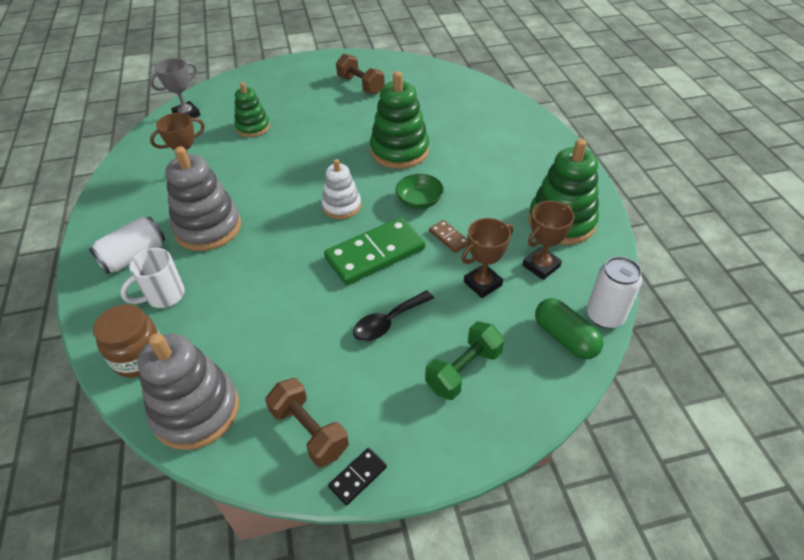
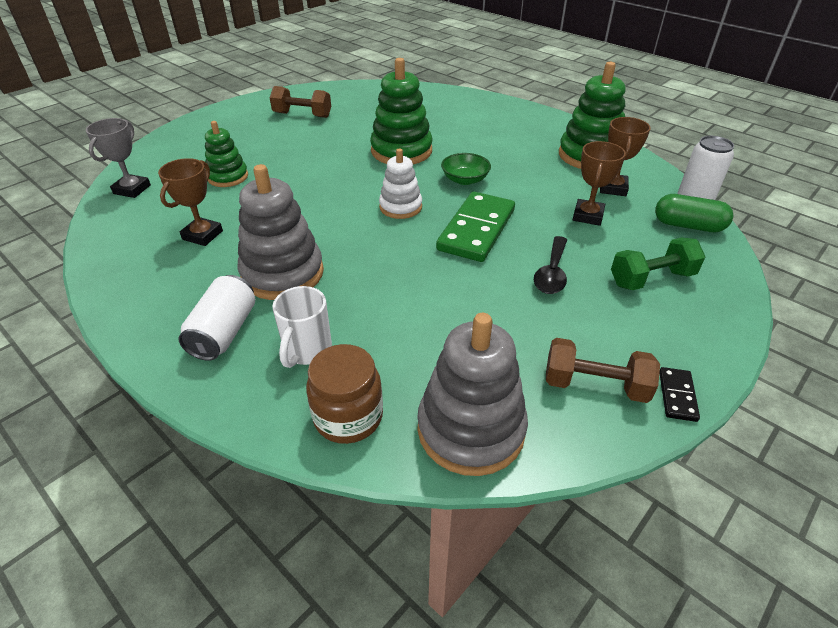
camera: 35 degrees left, 5 degrees down
(449, 237) = (522, 195): brown domino -> none
(463, 370) = (651, 279): green dumbbell -> green dumbbell turned 60 degrees clockwise

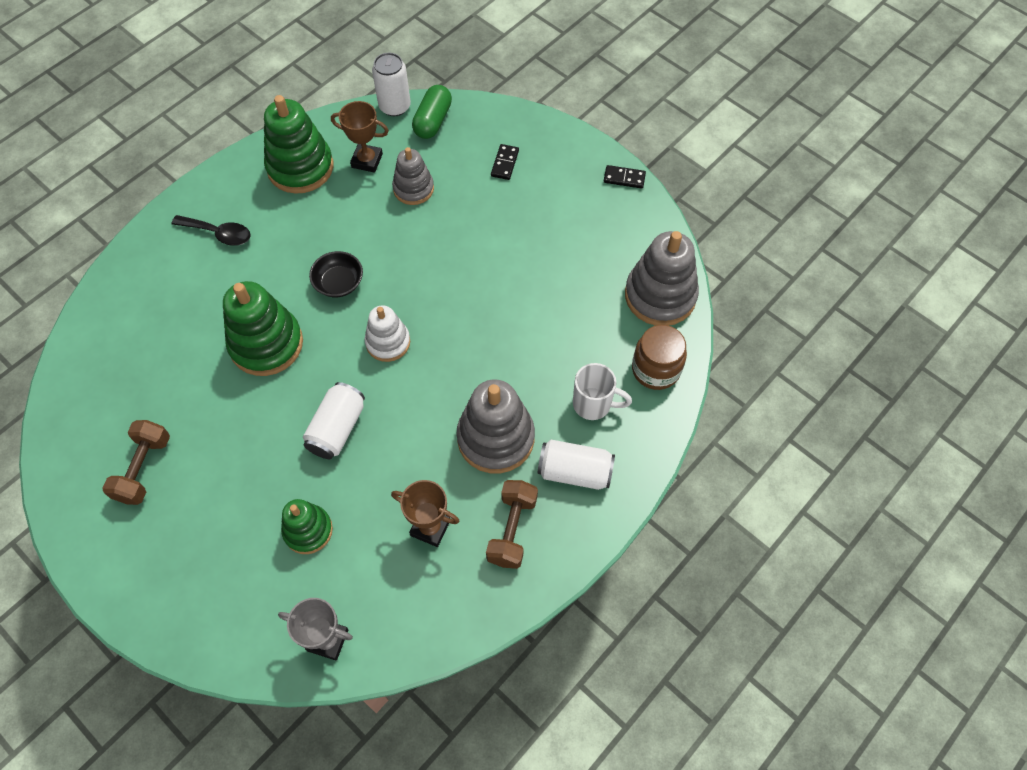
camera: 90 degrees left, 20 degrees up
(316, 185) = (337, 428): none -> white can
(465, 180) = (339, 283): green bowl -> black bowl
(476, 230) = (431, 278): green domino -> none
(552, 273) = (497, 228): black spoon -> black spoon (219, 233)
(588, 216) = (413, 189): brown trophy -> grey stacking toy
(595, 385) = (618, 221): brown dumbbell -> brown dumbbell (512, 530)
(651, 279) = (505, 163): green dumbbell -> black domino

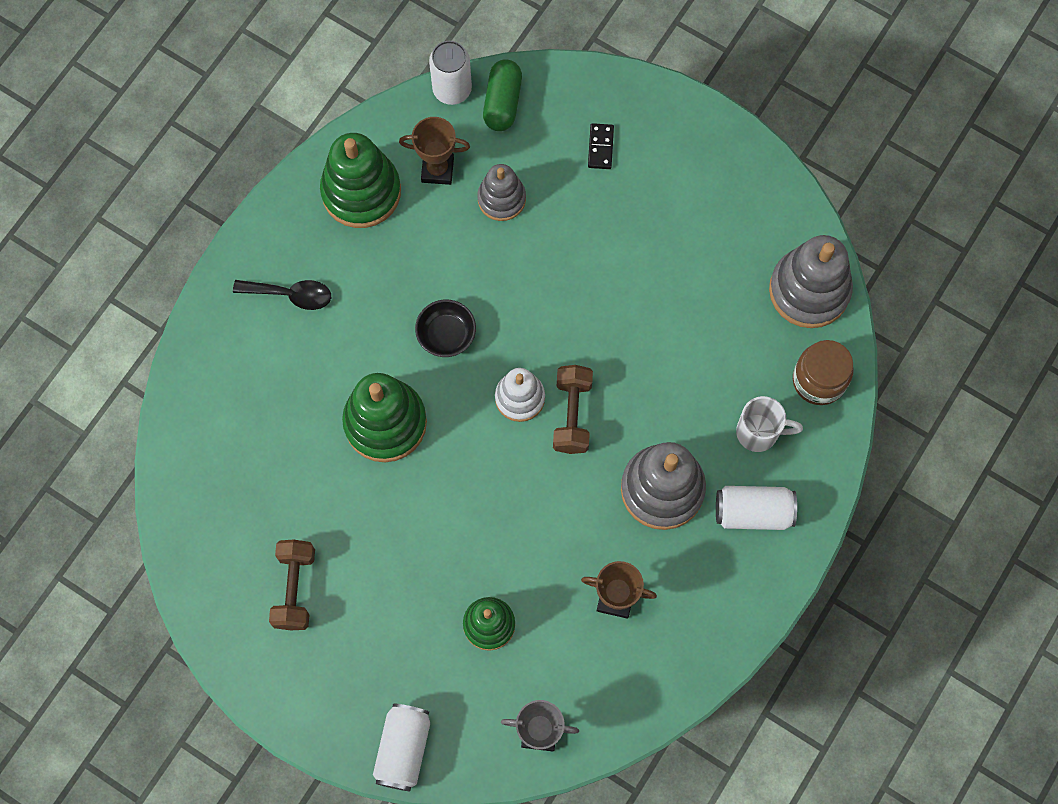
camera: 10 degrees left, 10 degrees up
(337, 428) = (490, 507): white can -> white can (403, 749)
(512, 530) = (700, 586): brown dumbbell -> brown dumbbell (572, 415)
(624, 178) = (743, 145): black domino -> none

